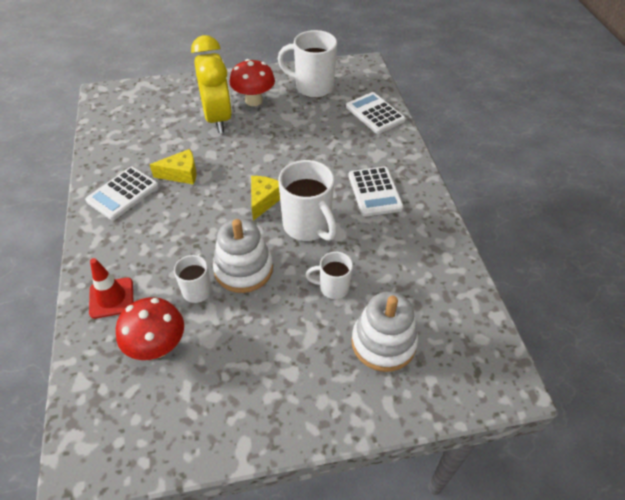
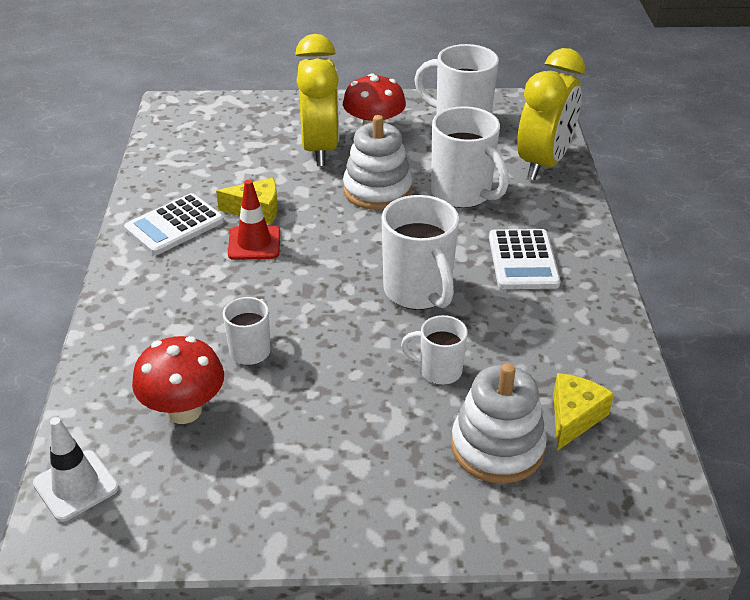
camera: 10 degrees right, 10 degrees down
(87, 422) = (76, 486): none -> white traffic cone
(111, 298) = (135, 346): red traffic cone -> red traffic cone (254, 243)
(243, 269) = (318, 333): white stacking toy -> white stacking toy (377, 190)
(263, 200) = (363, 254): yellow cheese -> yellow cheese (574, 417)
(324, 144) = (463, 194): none -> white mug
(375, 113) = (543, 164): white calculator -> yellow clock

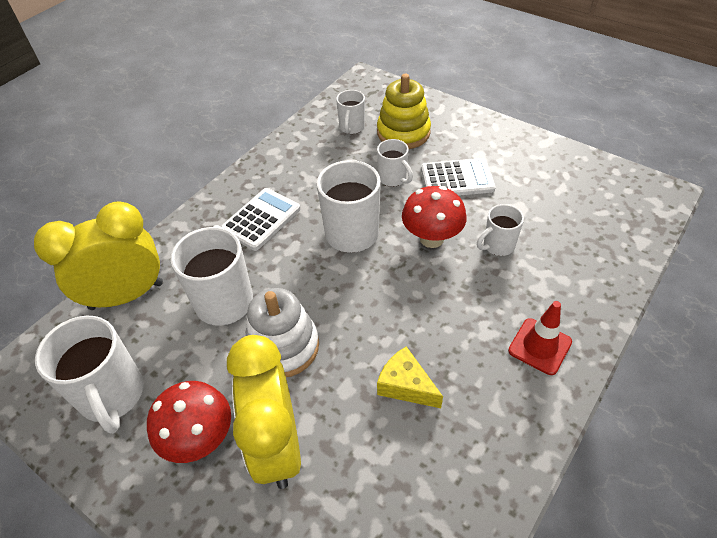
camera: 140 degrees left, 10 degrees up
(76, 486) = (647, 213): white traffic cone -> none
(174, 225) = (494, 411): white calculator -> white calculator (457, 179)
(184, 410) = (563, 226): red mushroom -> red mushroom (431, 238)
(254, 243) = (434, 344): red traffic cone -> red traffic cone (539, 346)
(320, 149) = (277, 445): yellow clock -> yellow clock turned 45 degrees counterclockwise
(497, 447) = (403, 132): white stacking toy -> yellow stacking toy
(574, 417) = (351, 128): yellow cheese -> white mug

